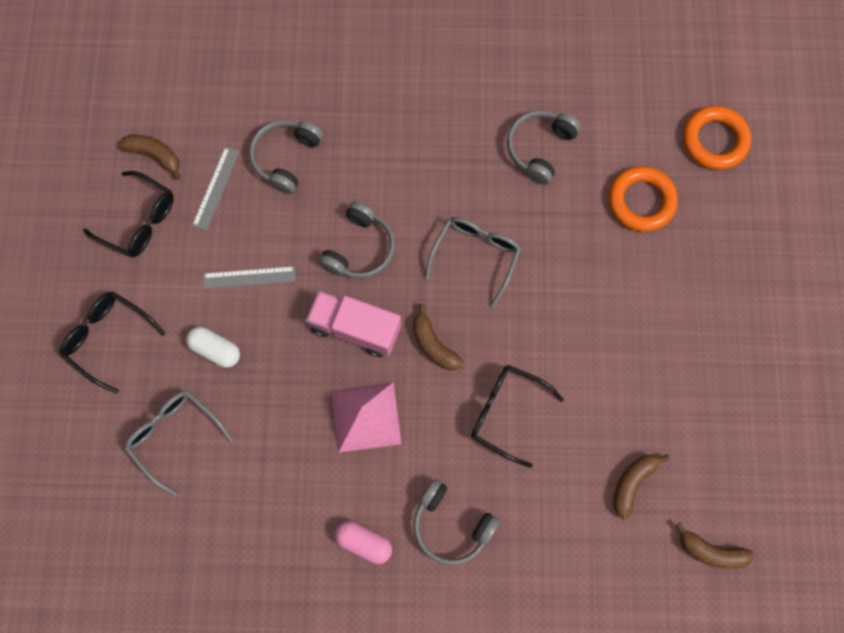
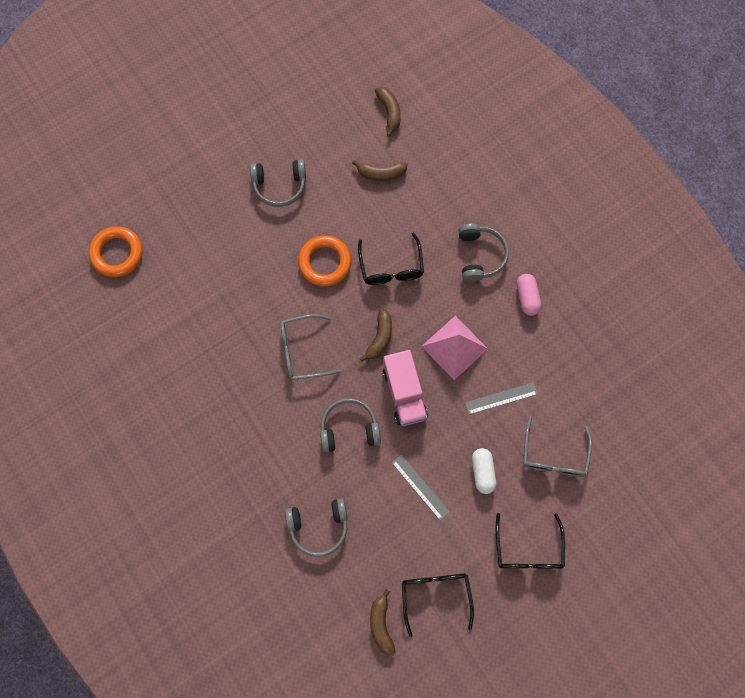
camera: 125 degrees left, 0 degrees up
(216, 188) = (374, 559): grey ruler -> grey ruler (501, 398)
(539, 148) = (196, 359): grey headphones -> grey headphones (280, 186)
(641, 201) = (193, 273): orange ring -> orange ring (325, 262)

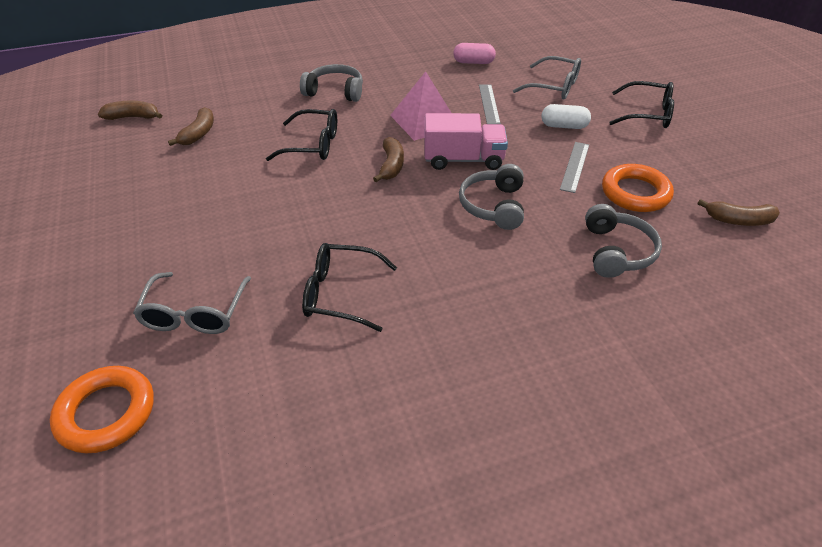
camera: 75 degrees left, 30 degrees down
(280, 186) = (147, 210): grey headphones -> none
(302, 351) = (380, 227): grey glasses -> grey glasses (194, 314)
(325, 262) = (275, 190): orange ring -> orange ring (635, 193)
(379, 337) = (391, 165): brown banana -> brown banana turned 60 degrees clockwise
(420, 487) = (574, 166): grey ruler -> grey ruler turned 45 degrees counterclockwise
(435, 595) = (699, 176): black glasses -> black glasses (340, 294)
(527, 297) = (392, 75): pink capsule -> pink capsule (473, 62)

